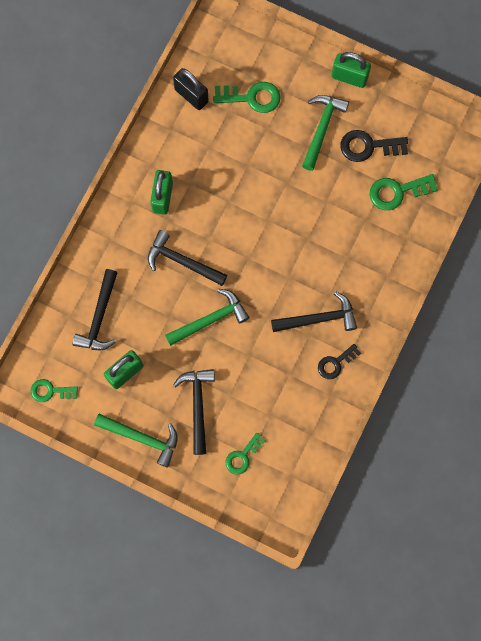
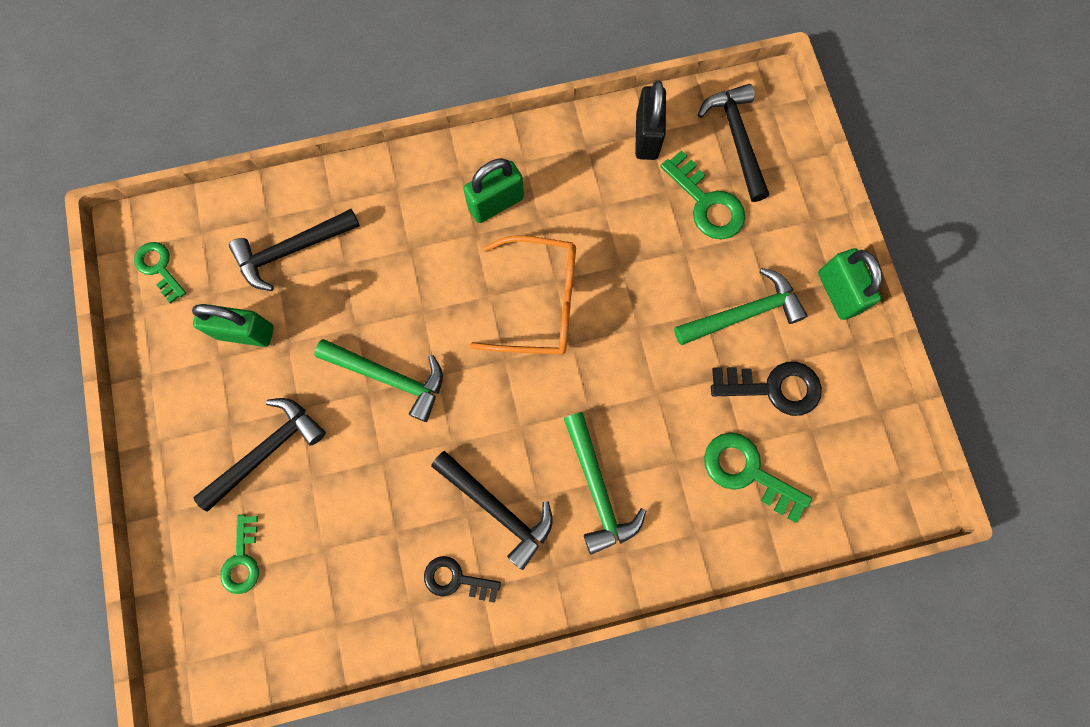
camera: 50 degrees right, 0 degrees up
(142, 438) = (177, 417): green hammer -> green hammer (597, 489)
(182, 261) = (436, 287): black hammer -> black hammer (736, 140)
(233, 219) = (538, 303): none -> orange glasses
(242, 456) = (242, 559): green key -> green key turned 90 degrees counterclockwise
(368, 146) = (773, 387): black key -> black key turned 135 degrees clockwise

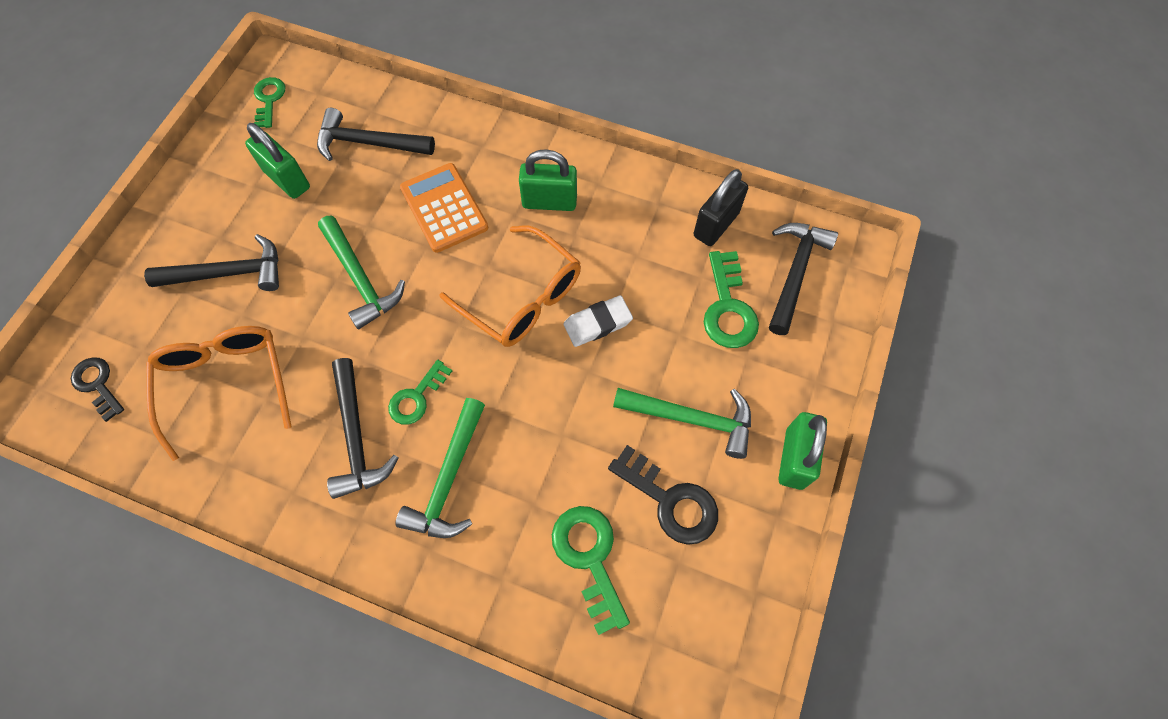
camera: 35 degrees right, 10 degrees down
(242, 559) = (143, 340): green key -> green key (417, 397)
(351, 544) = (226, 385): none -> orange glasses
(410, 267) = (444, 208): none -> orange calculator
(456, 579) = (278, 470): black key -> black key (98, 385)
(616, 284) = (597, 323): none -> white eraser

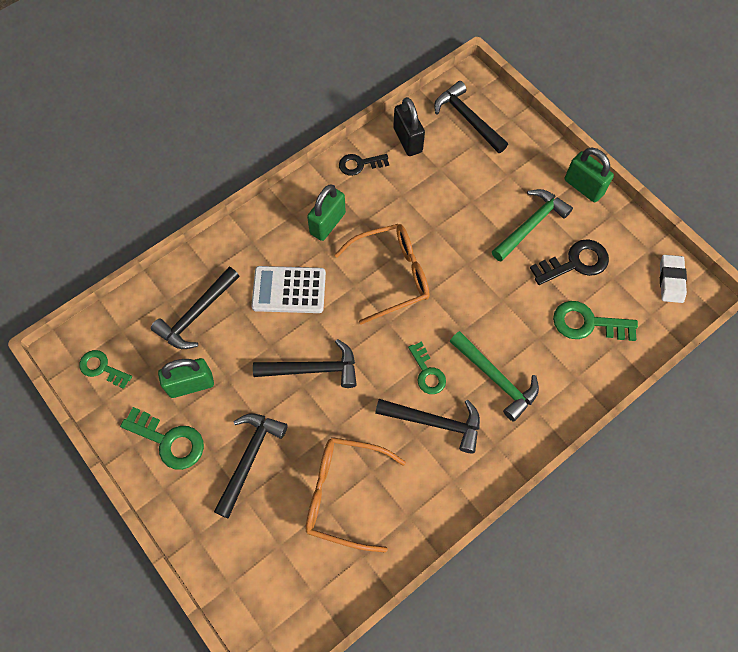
camera: 60 degrees left, 0 degrees up
(98, 385) = (289, 589): black key -> black key (360, 164)
(360, 279) = (312, 369): green hammer -> black hammer
(444, 208) = (289, 290): orange calculator -> white calculator
(597, 323) = (437, 241): white eraser -> white eraser (671, 280)
(728, 307) = (469, 166): green key -> green key (169, 441)

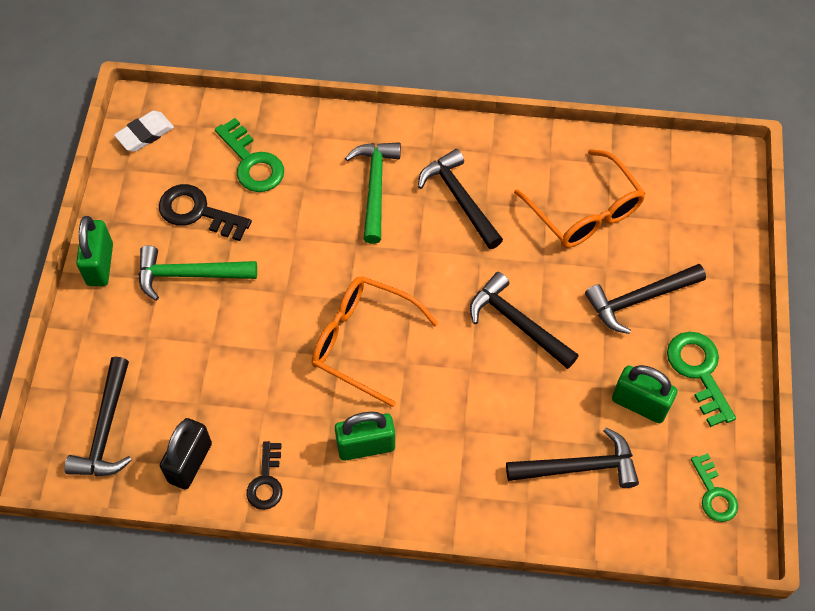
camera: 135 degrees left, 5 degrees down
(289, 290) = (469, 412): white calculator -> none
(360, 164) = (266, 481): black key -> black key turned 60 degrees clockwise
(427, 372) = (424, 238): green key -> none

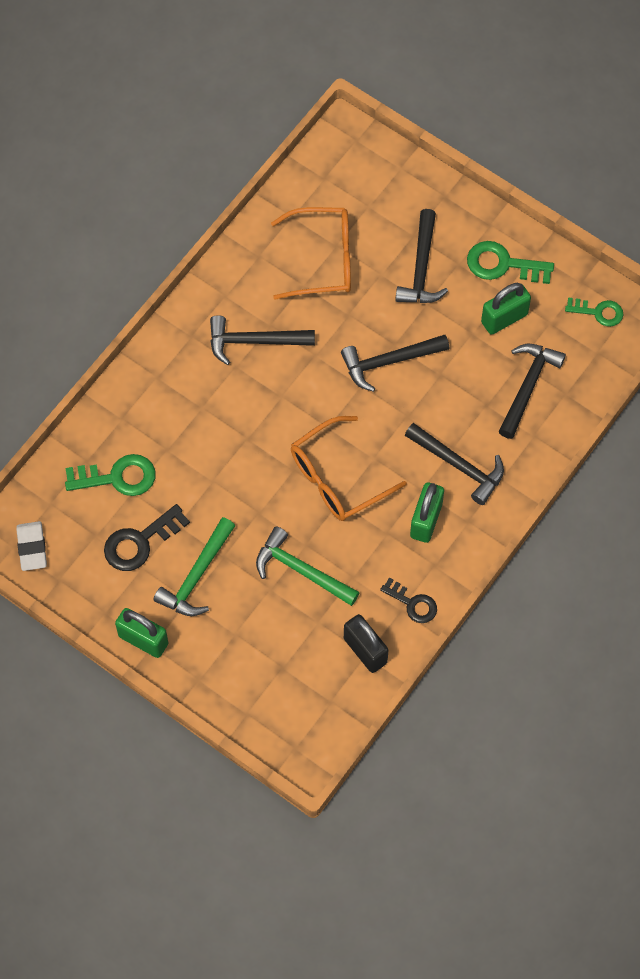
camera: 60 degrees left, 5 degrees up
(106, 429) = (299, 699): black hammer -> black hammer (459, 465)
(375, 188) = (203, 397): green hammer -> green hammer (301, 570)

